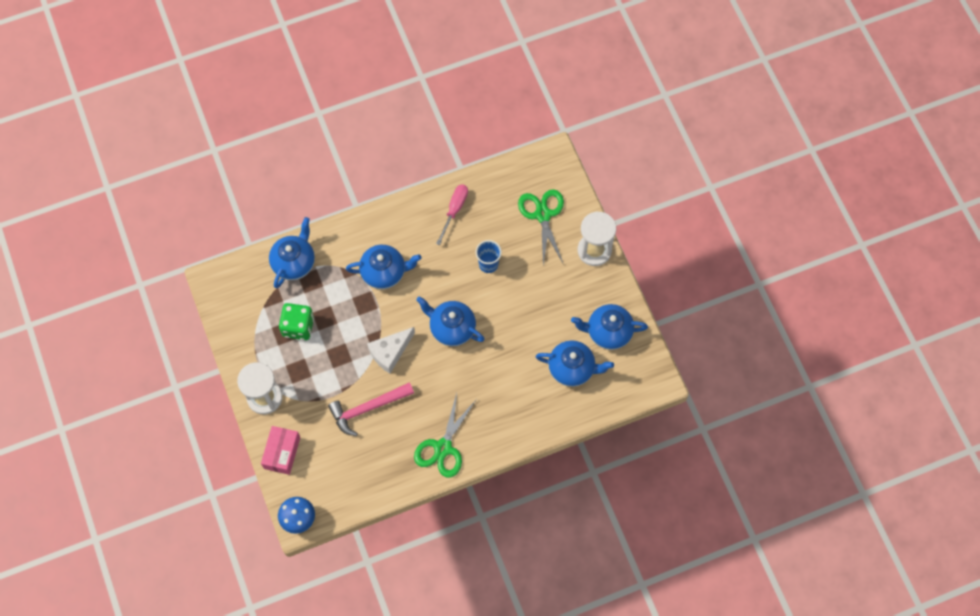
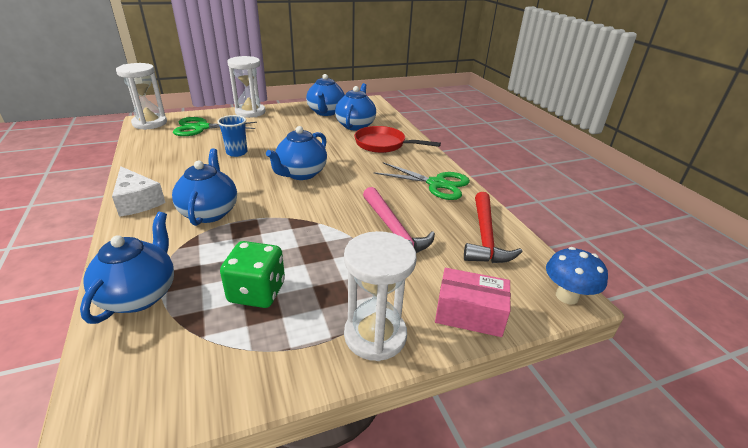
camera: 90 degrees left, 35 degrees down
(294, 263) = (140, 295): blue teapot -> blue teapot turned 75 degrees clockwise
(363, 477) = (485, 237): none -> red hammer
(390, 352) = (320, 212): white cheese -> white cheese (137, 201)
(454, 210) = (160, 166): pink screwdriver -> none
(523, 400) = (383, 144): none -> red pan
(547, 163) = (150, 123): none -> white hourglass

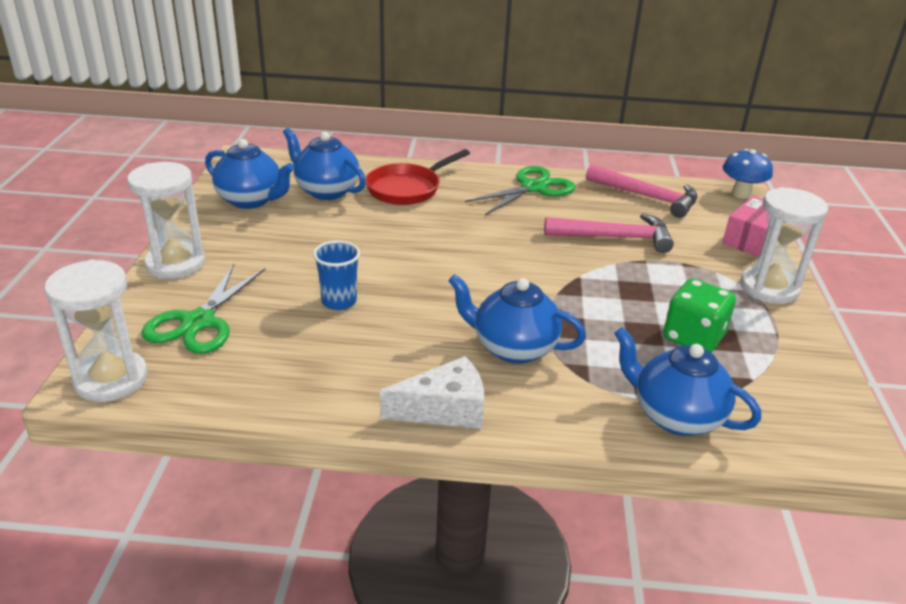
camera: 65 degrees left, 0 degrees up
(301, 174) = (449, 263): blue teapot -> none
(485, 237) = (646, 197): red hammer -> pink hammer

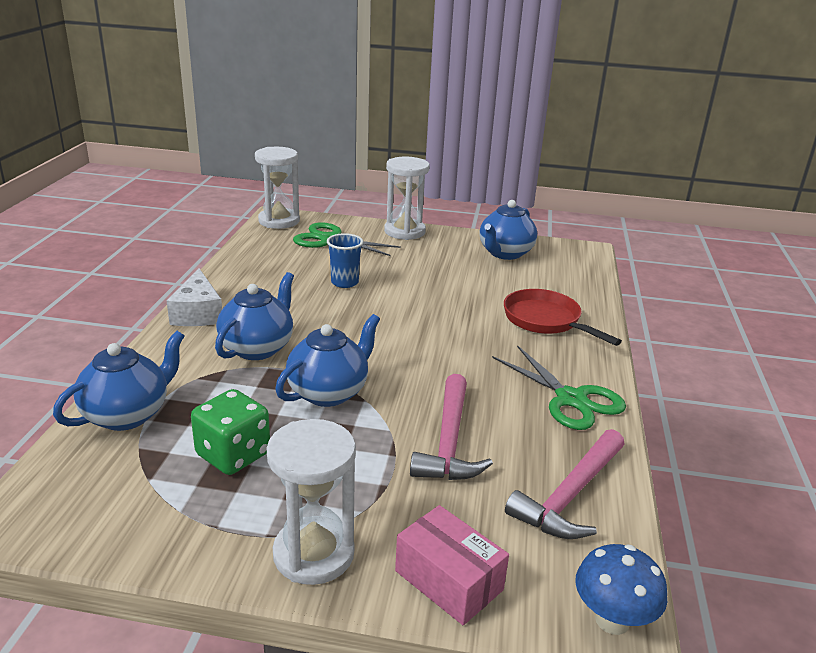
camera: 95 degrees right, 5 degrees down
(326, 191) = (530, 282): blue teapot -> blue teapot (329, 392)

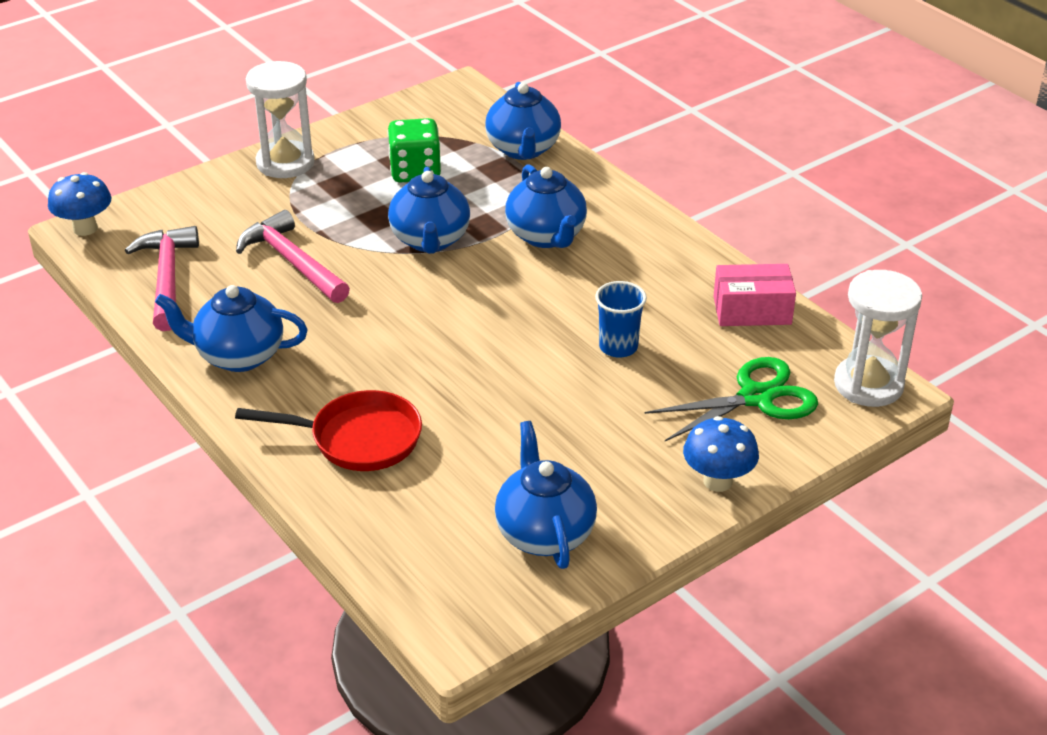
camera: 135 degrees right, 10 degrees up
(198, 313) = (655, 230): white cheese -> none
(404, 231) = (717, 481): white hourglass -> blue mushroom
(448, 580) = (196, 194): pink box -> pink box (752, 310)
(570, 399) = (238, 356): green scissors -> blue teapot

